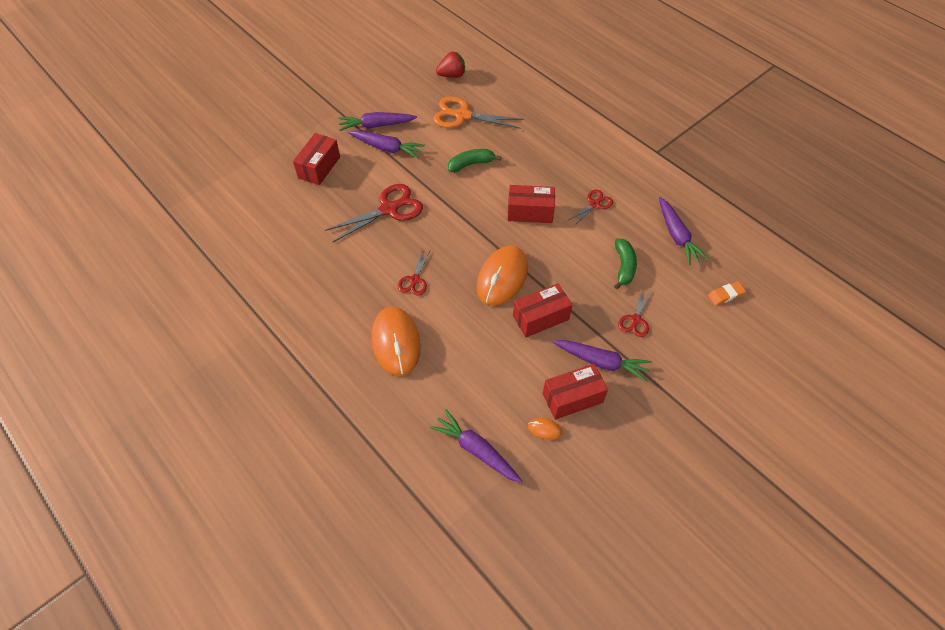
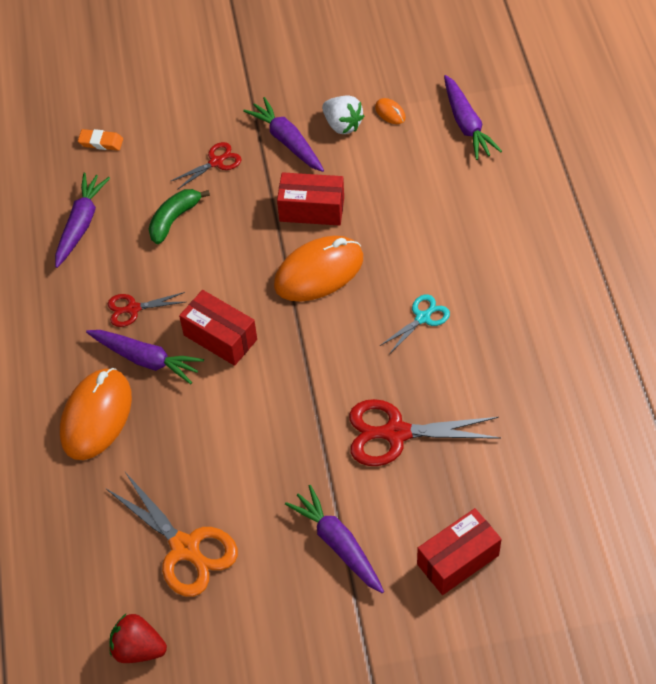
camera: 145 degrees left, 0 degrees up
(376, 126) = (328, 600): purple carrot -> purple carrot (146, 359)
(396, 342) = (487, 256): orange mouse -> orange mouse (96, 416)
(414, 280) = (423, 317): red scissors -> turquoise scissors
(471, 164) = (238, 450): green banana -> none
(572, 398) = (342, 125): red box -> white strawberry

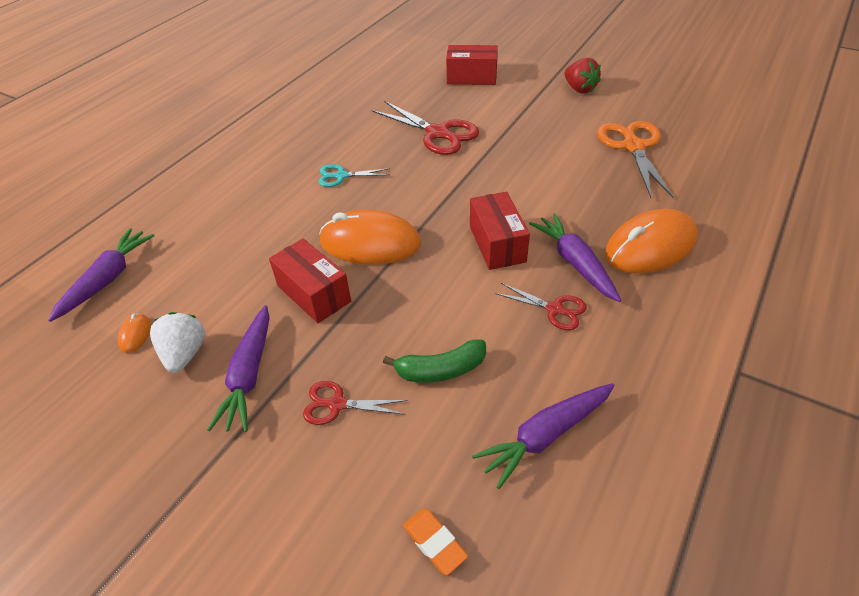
camera: 140 degrees left, 10 degrees down
(138, 648) = (699, 121): red strawberry -> red strawberry (579, 89)
(338, 544) = (531, 108): purple carrot -> none

